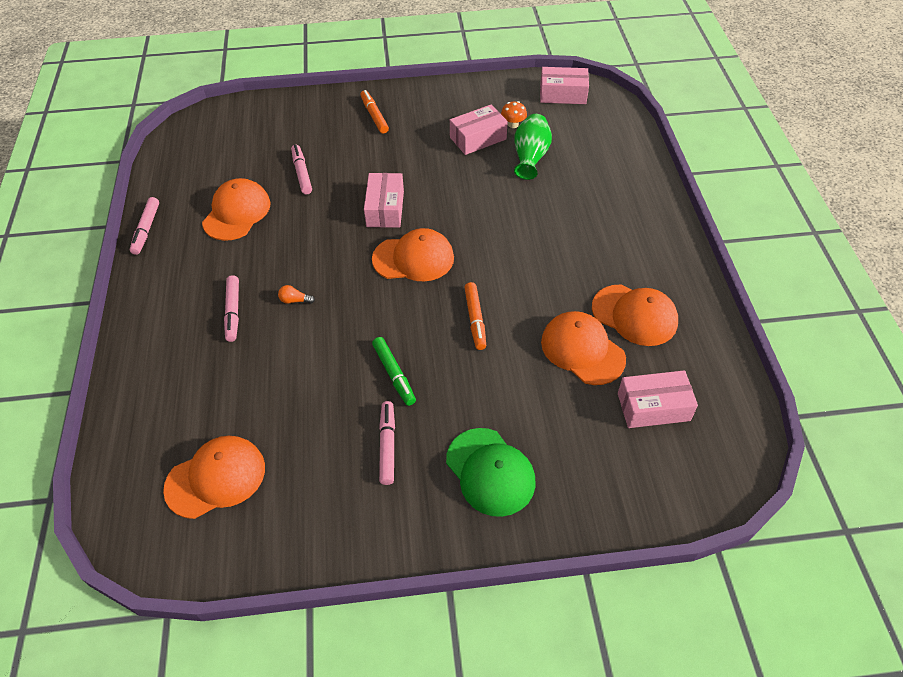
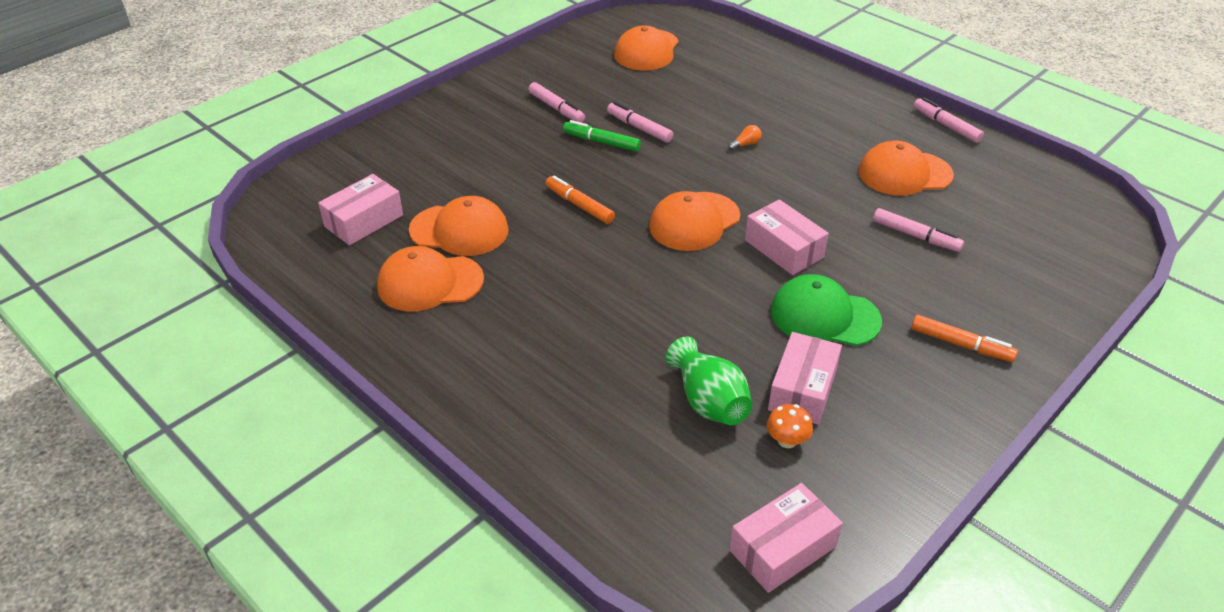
camera: 140 degrees right, 10 degrees down
(233, 312) = (778, 116): pink marker -> pink marker (639, 128)
(237, 213) = (904, 173): orange cap -> orange cap turned 105 degrees clockwise
(490, 472) = (467, 129): green cap -> green cap (824, 316)

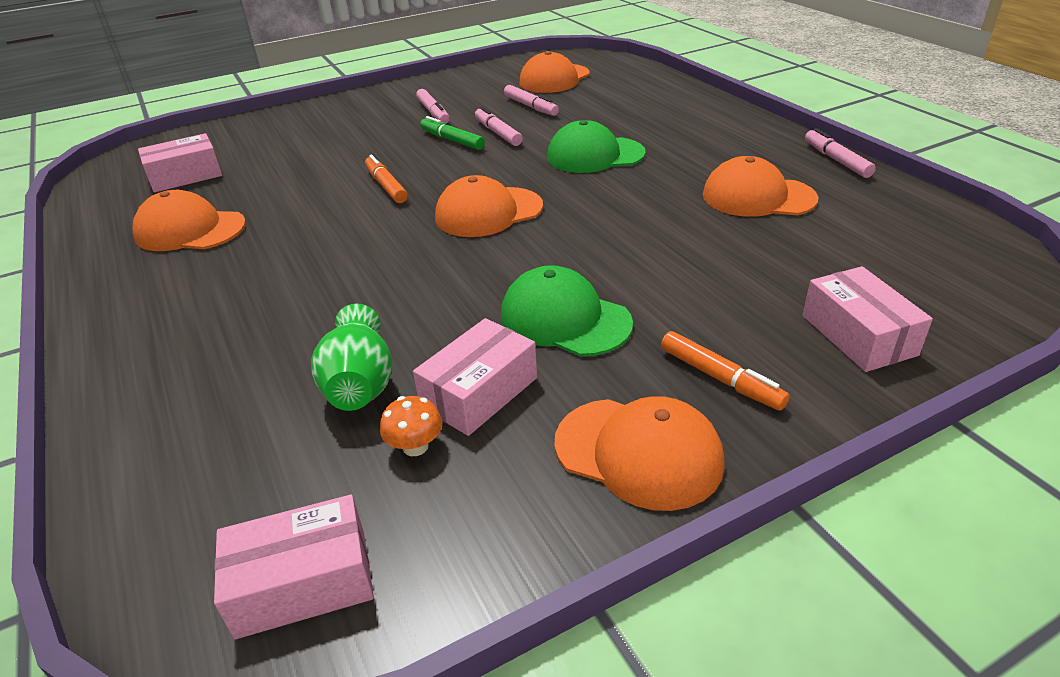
camera: 20 degrees right, 5 degrees down
(459, 230) = (258, 192): orange cap -> orange cap (638, 452)
(745, 144) = (595, 155): orange light bulb -> green cap
(784, 249) = (566, 248): pink box -> pink box (858, 335)
(915, 236) = (733, 256): pink marker -> pink marker (531, 107)

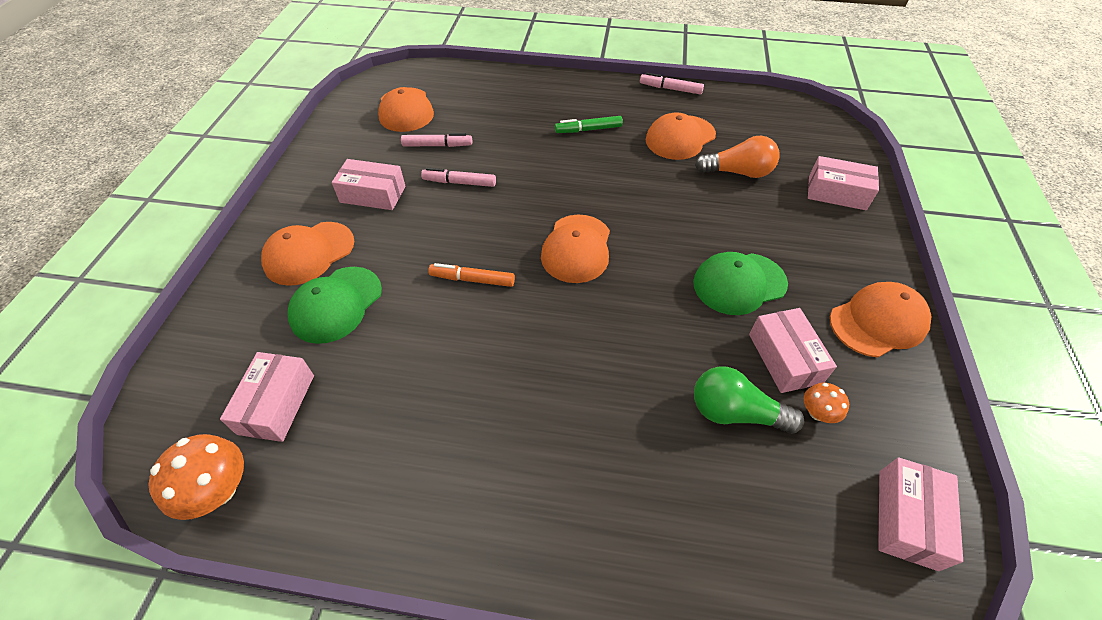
camera: 55 degrees left, 15 degrees up
(100, 192) = (219, 490): none -> orange mushroom
(190, 230) = (403, 437): orange cap -> orange cap (309, 253)
(360, 384) = (735, 412): green vase -> green light bulb
(433, 112) = (373, 194): pink marker -> pink box
(452, 140) = (439, 209): green marker -> green marker (588, 130)
(595, 155) = (553, 161): green cap -> green cap (336, 304)
(720, 378) = (838, 258): orange marker -> none
(763, 251) = (738, 172): none -> orange light bulb

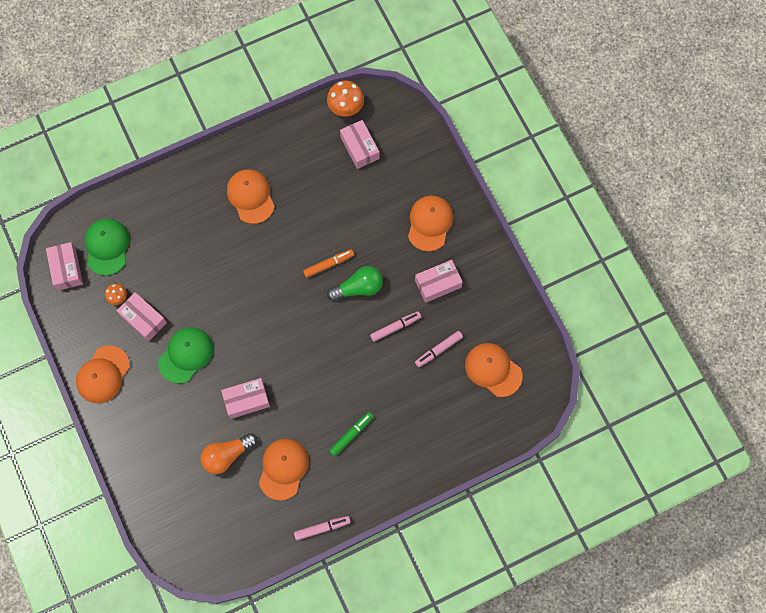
camera: 145 degrees right, 20 degrees up
(336, 304) = (384, 206): green cap -> green cap (107, 247)
(576, 248) = (288, 322): orange cap -> orange cap (250, 196)
(735, 412) = (155, 273): green light bulb -> green light bulb (358, 288)
(836, 193) = (155, 476): pink box -> pink box (246, 400)

